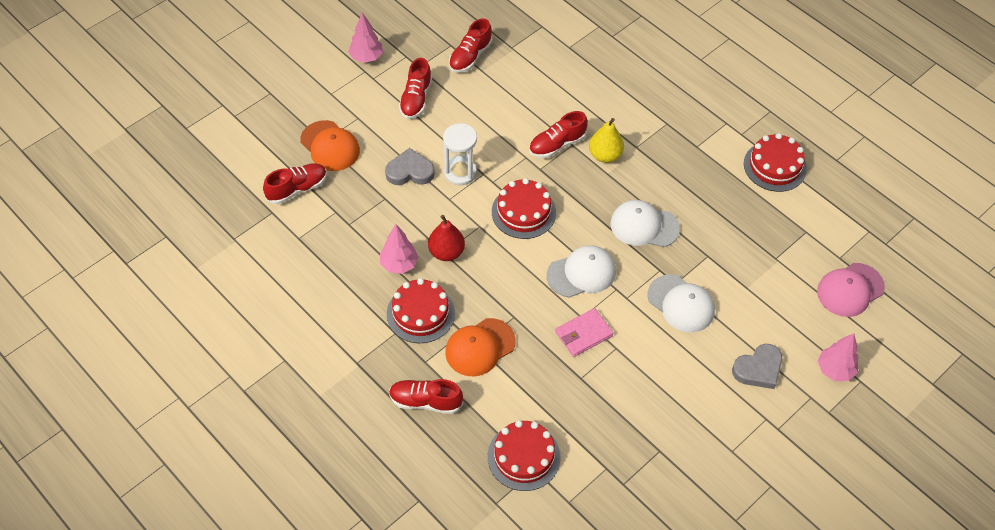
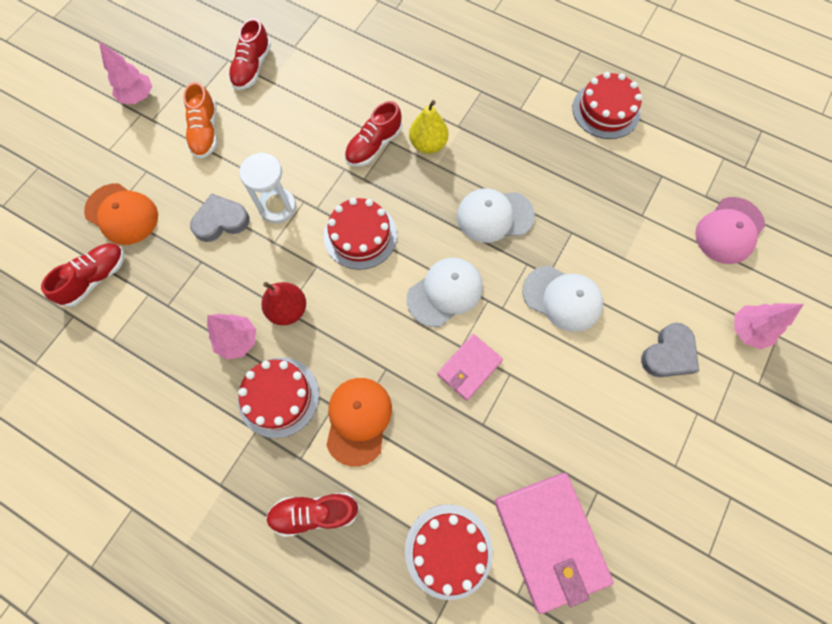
camera: 15 degrees left, 15 degrees up
(416, 99) = (205, 132): red shoe -> orange shoe
(480, 347) = (358, 420): orange cap -> orange cap turned 150 degrees clockwise
(608, 472) = (550, 540): none -> pink wallet

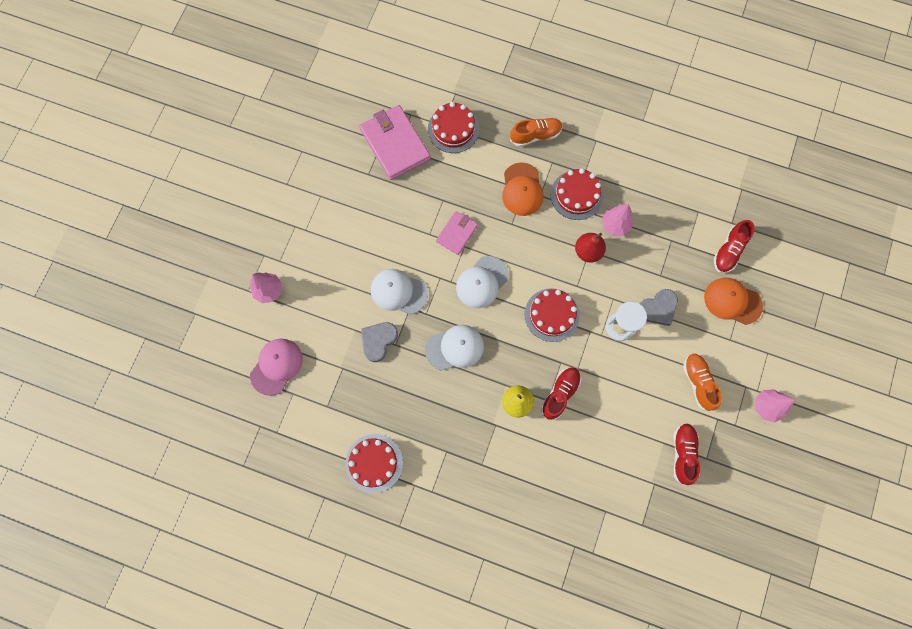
camera: 170 degrees right, 5 degrees up
(314, 512) = (535, 135): red shoe -> orange shoe
(669, 354) = (323, 265): grey heart -> grey heart (378, 341)

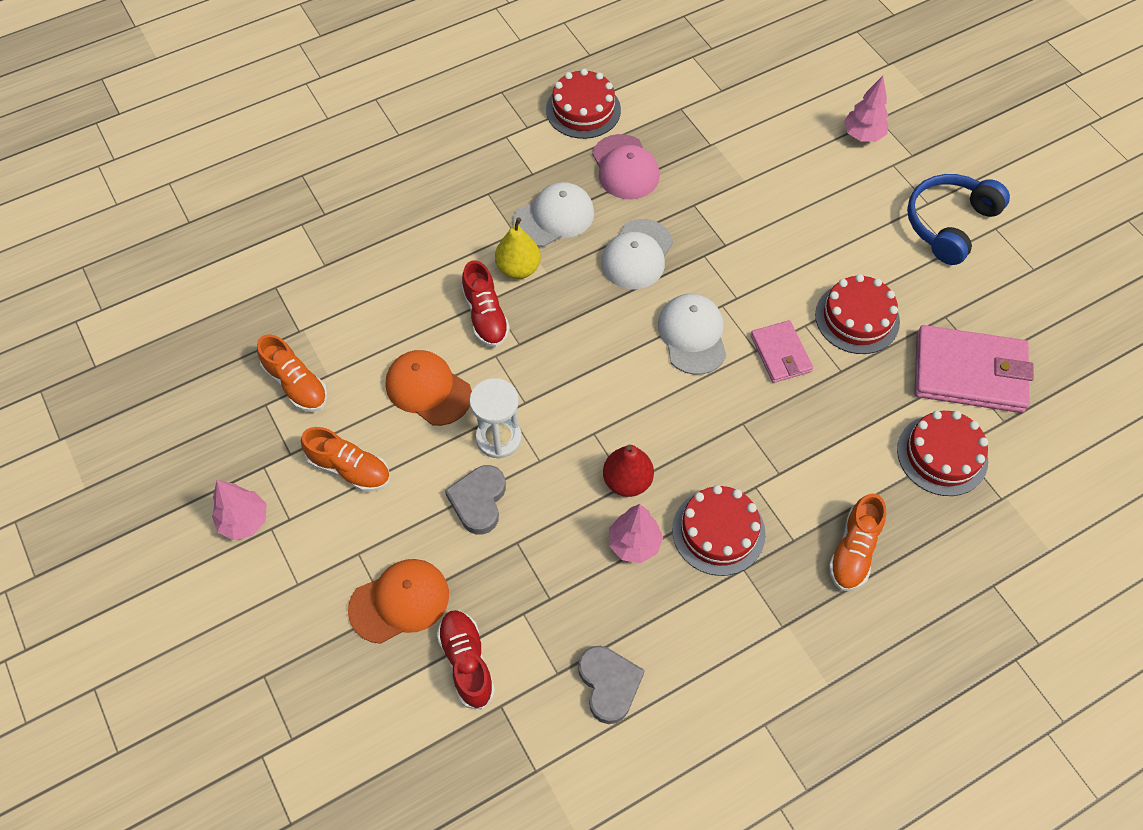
camera: 130 degrees right, 15 degrees down
(276, 366) = (765, 94): pink cap -> pink cap (625, 167)
(302, 207) = (949, 224): none -> blue headphones
(378, 341) = (712, 192): grey heart -> grey heart (609, 684)
(398, 292) = (755, 247): white cap -> white cap (554, 217)
(522, 189) = (782, 471): orange cap -> orange cap (428, 389)
(551, 315) = (584, 377): red cake -> red cake (857, 318)
(682, 453) = (296, 384): red shoe -> orange shoe

